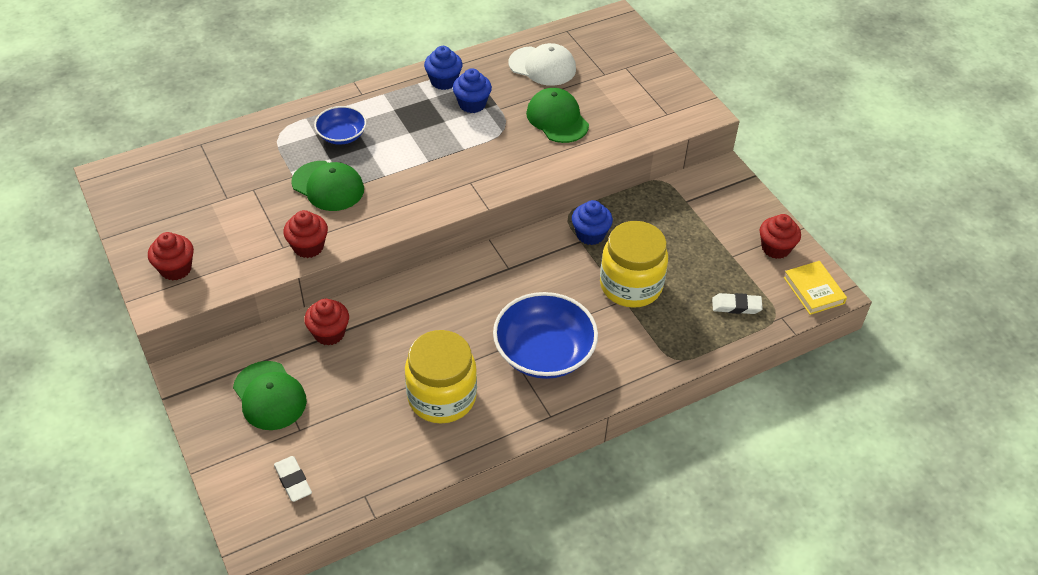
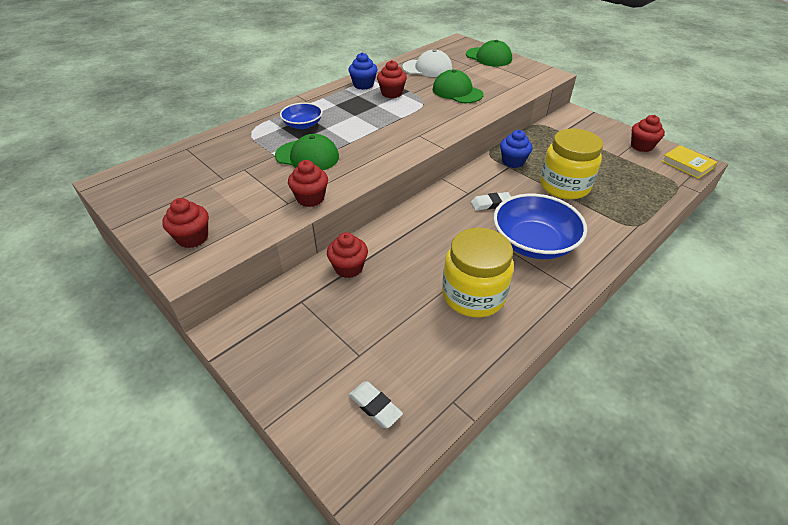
camera: 15 degrees left, 5 degrees down
(269, 396) = (316, 332): green cap -> green cap (488, 57)
(472, 104) = (391, 93): blue cupcake -> red cupcake
(736, 306) = (646, 184): white eraser -> white eraser (491, 204)

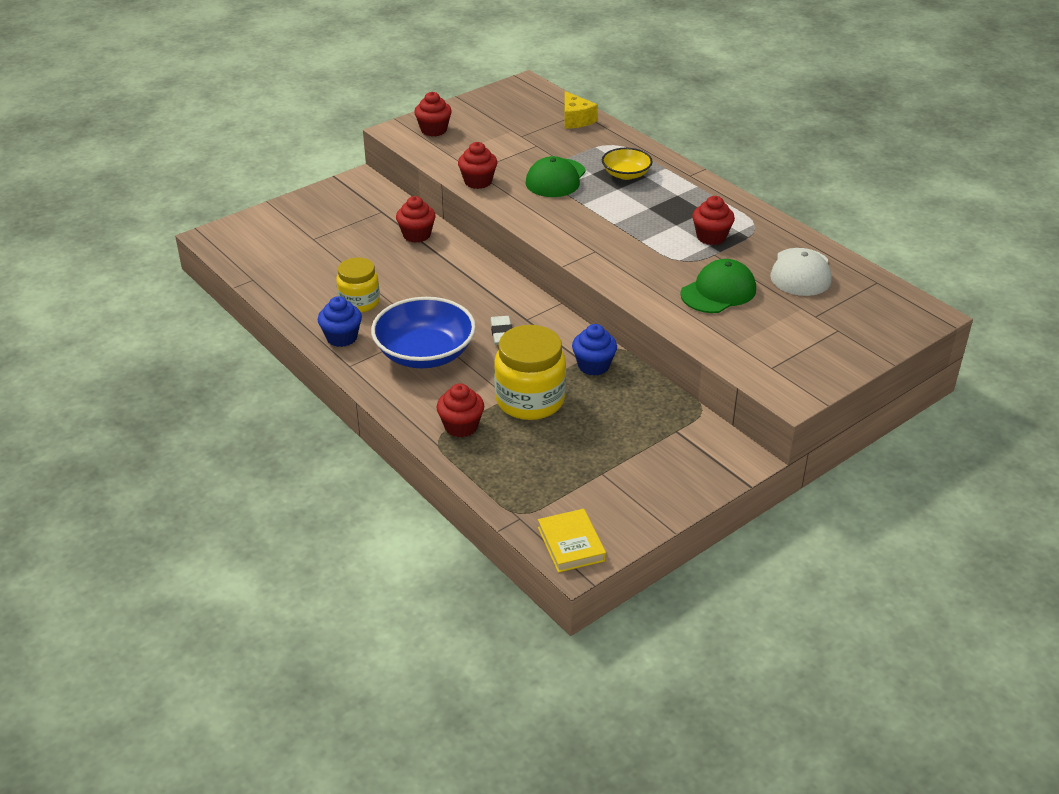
camera: 95 degrees right, 5 degrees down
(199, 150) = (576, 120): none -> yellow cheese
(303, 125) = (626, 174): blue bowl -> yellow bowl
(363, 85) = (737, 216): blue cupcake -> blue cupcake (342, 337)
(375, 406) = (263, 244): white eraser -> none
(473, 295) = (359, 302): yellow jar -> yellow jar, size x0.64
(488, 57) = (857, 338): green cap -> none
(641, 146) = (629, 509): red cupcake -> red cupcake (461, 426)
(687, 164) = (571, 544): yellow book -> yellow book turned 75 degrees counterclockwise

